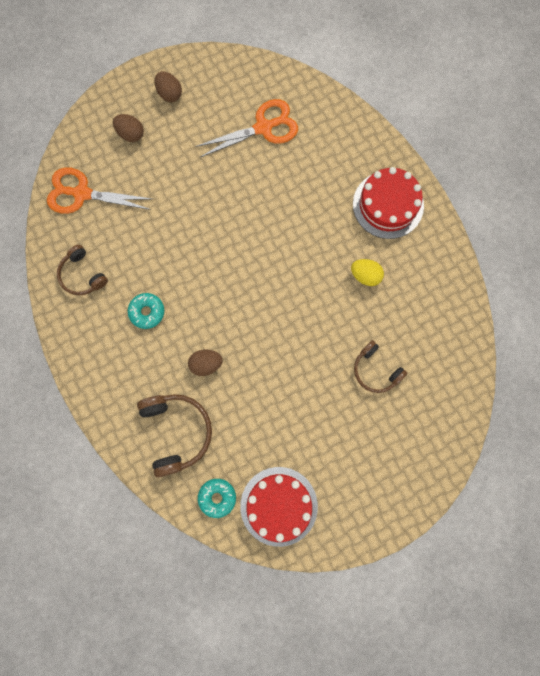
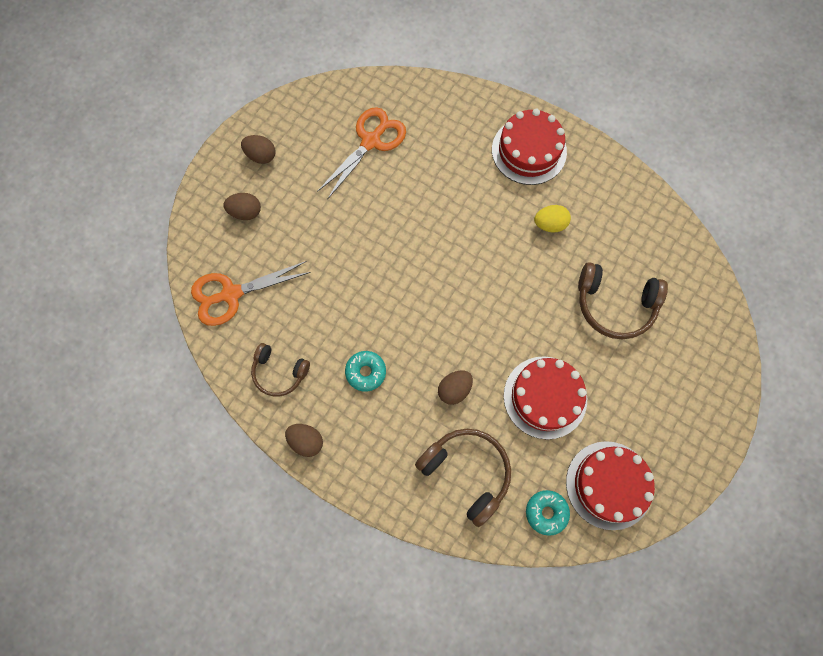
camera: 30 degrees left, 5 degrees down
(71, 339) = (306, 441): none -> brown egg
(272, 410) = (545, 397): none -> red cake
(376, 370) = (615, 305): brown headphones -> brown headphones, size x1.56

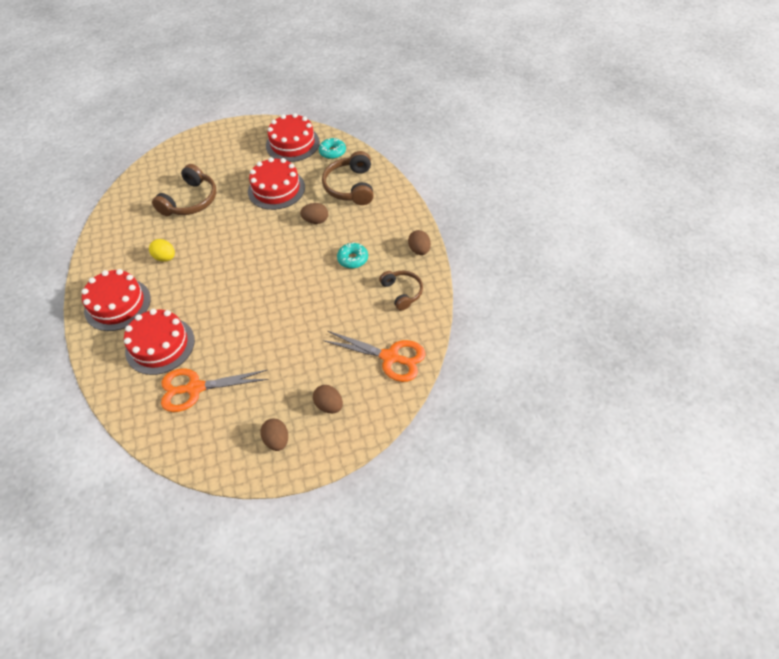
camera: 135 degrees left, 20 degrees down
(444, 149) = (160, 345): none -> red cake
(615, 305) = (190, 201): brown headphones -> brown headphones turned 60 degrees clockwise

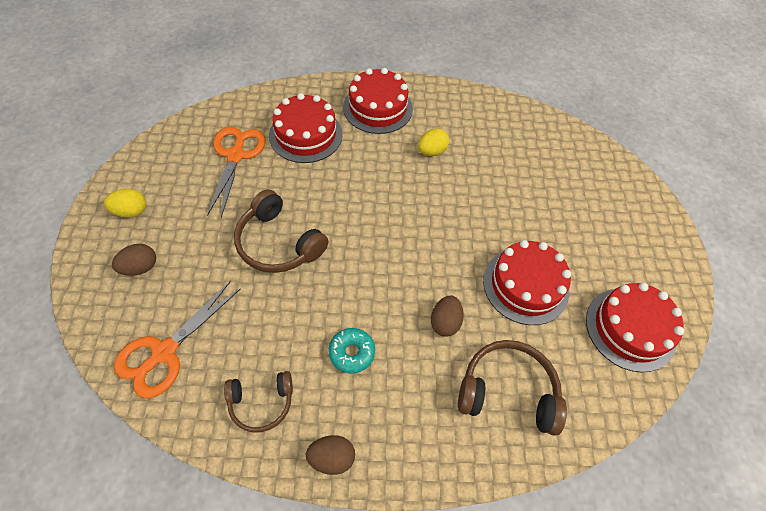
camera: 100 degrees right, 5 degrees up
(190, 201) = (525, 186): brown headphones -> brown headphones (278, 243)
(277, 440) = (131, 211): brown egg -> yellow egg
(332, 152) = (601, 385): turquoise donut -> none

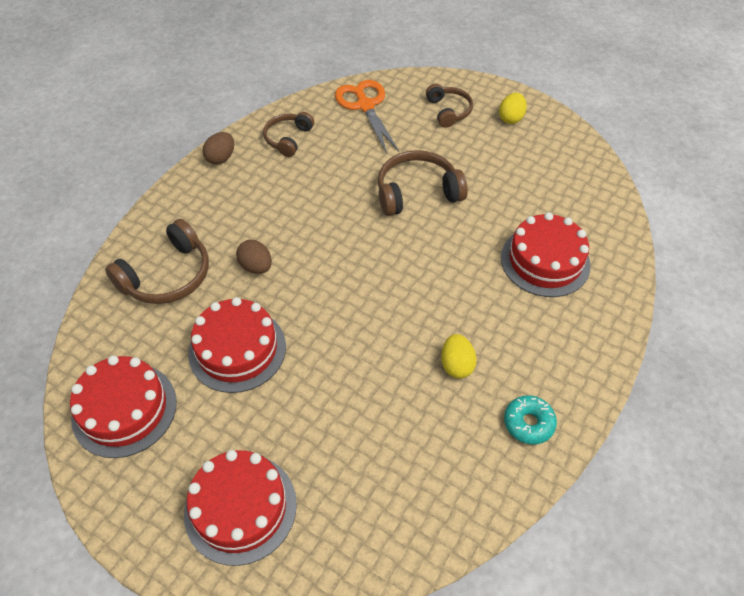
camera: 125 degrees right, 5 degrees down
(140, 267) = (448, 111): brown egg -> brown headphones
(236, 156) = (542, 198): orange scissors -> none
(352, 352) = (282, 197): turquoise donut -> turquoise donut (528, 423)
(378, 108) = (558, 347): red cake -> red cake (240, 508)

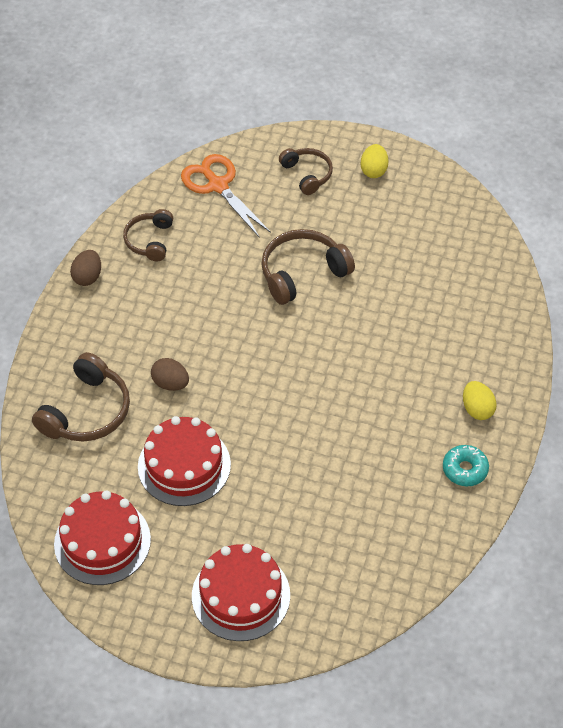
camera: 15 degrees left, 0 degrees up
(456, 365) = (389, 434): yellow egg -> yellow egg (477, 409)
(545, 261) = (444, 318): red cake -> none

